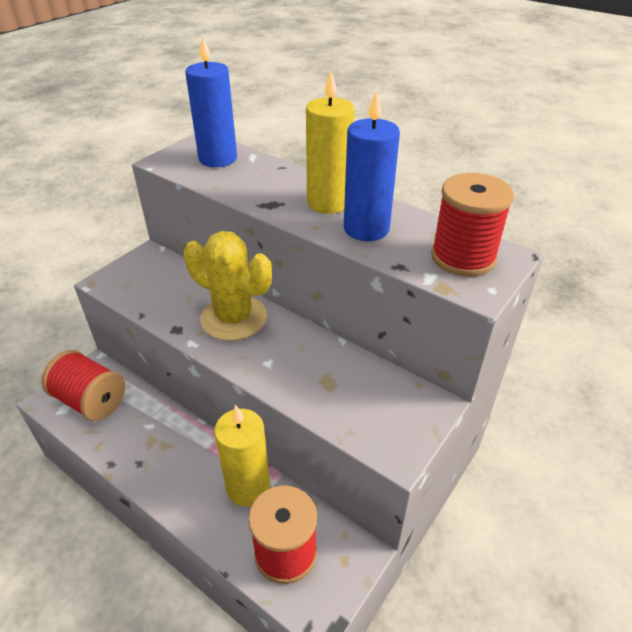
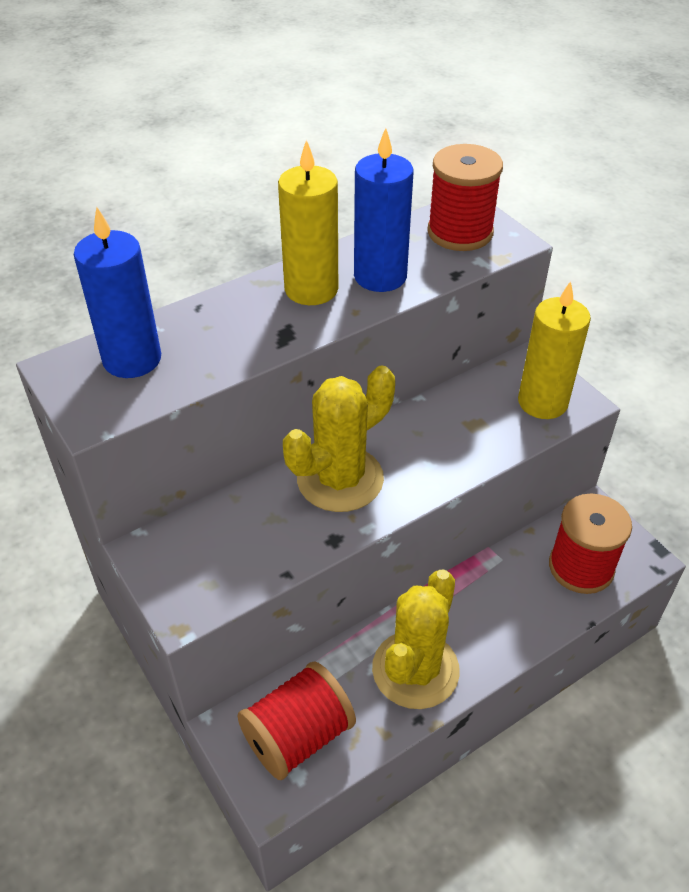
camera: 70 degrees left, 5 degrees up
(151, 451) = (415, 670): none -> yellow cactus
(248, 487) = (496, 581): yellow candle -> yellow candle (542, 402)

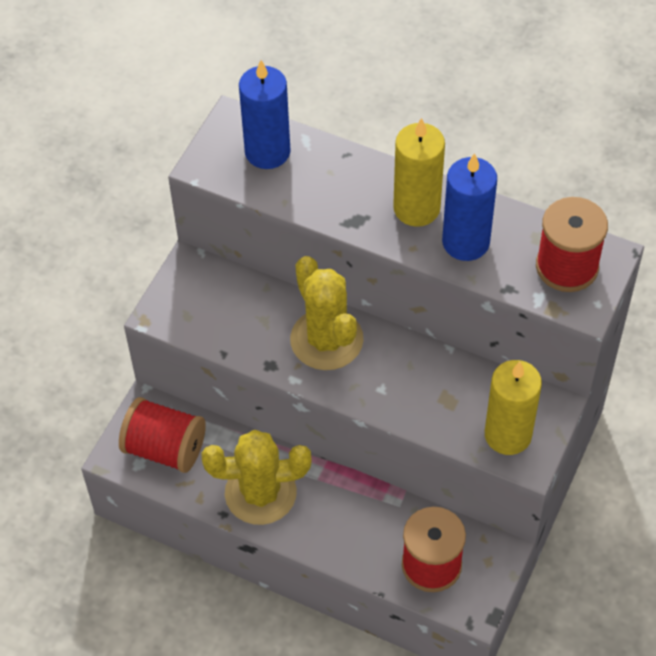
camera: 60 degrees right, 10 degrees up
(340, 479) = (326, 340): yellow cactus -> yellow cactus turned 45 degrees clockwise

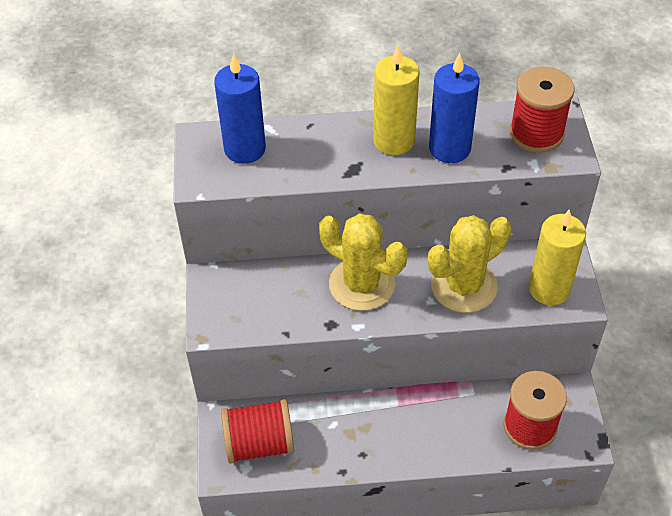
camera: 30 degrees left, 5 degrees down
(260, 493) = (361, 439): yellow cactus -> yellow cactus (464, 286)

